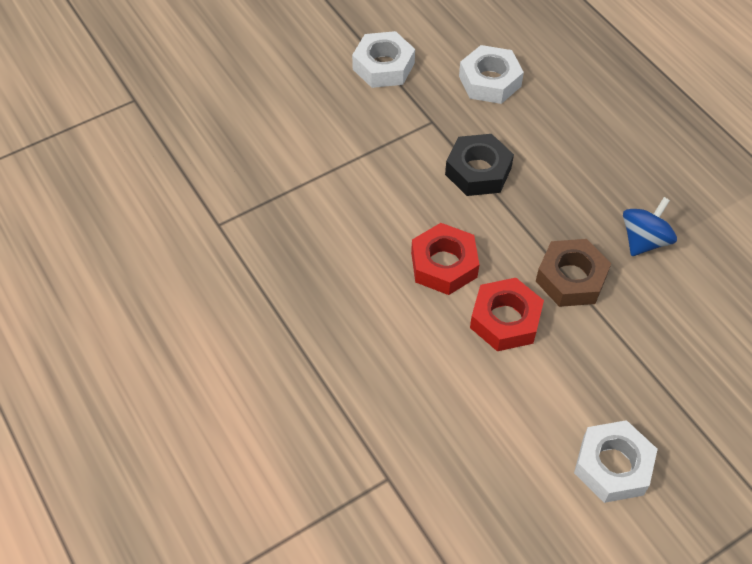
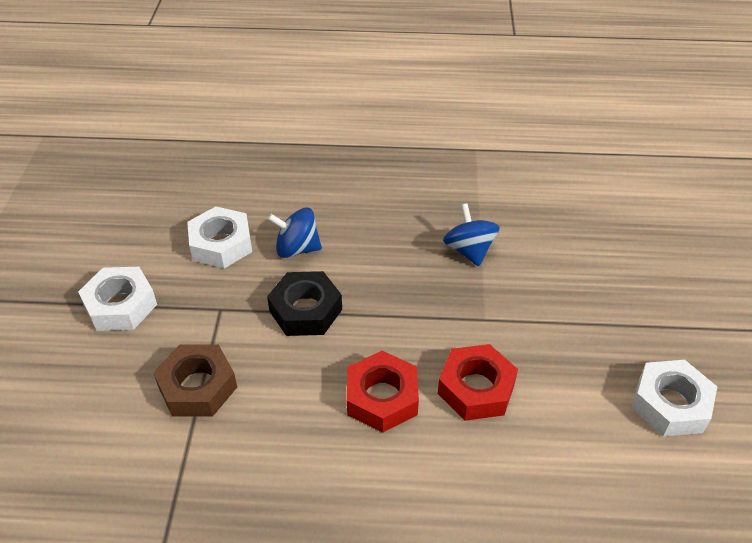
camera: 55 degrees left, 10 degrees down
(531, 128) = (297, 248): none -> blue spinning top
(571, 278) = (469, 317): brown nut -> brown nut (197, 387)

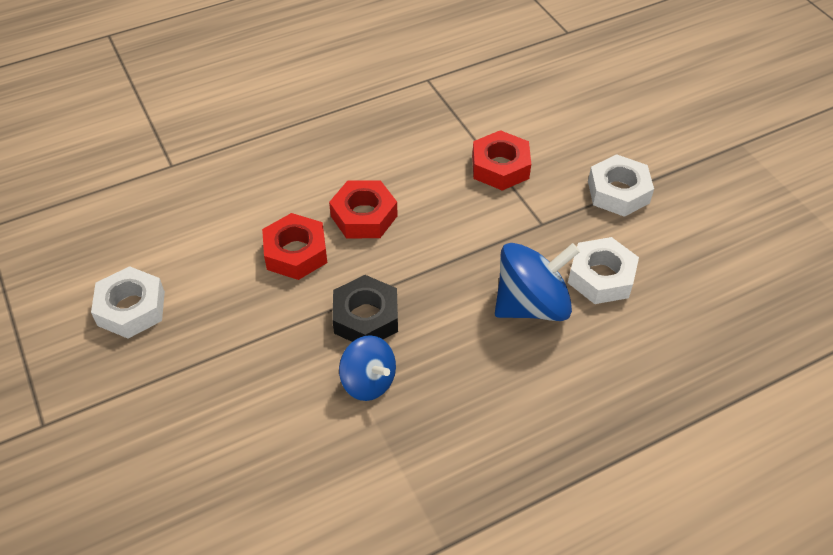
camera: 150 degrees right, 5 degrees up
(197, 387) = (500, 167): brown nut -> red nut
(297, 248) = (531, 304): blue spinning top -> blue spinning top, size x1.57
(306, 310) = (473, 253): black nut -> black nut (366, 317)

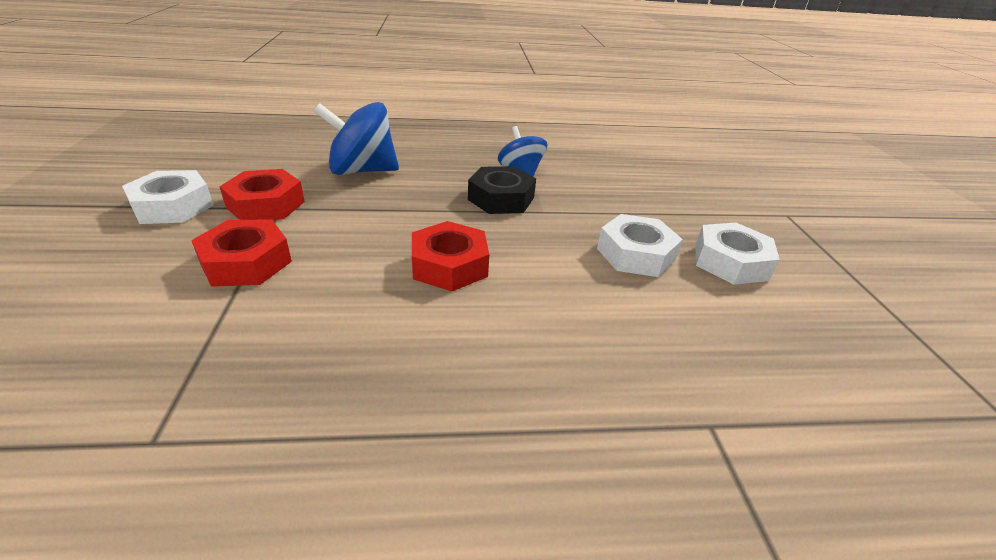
camera: 160 degrees left, 15 degrees down
(296, 253) = (544, 256): red nut -> red nut (266, 204)
(601, 277) = (288, 168): white nut -> white nut (636, 254)

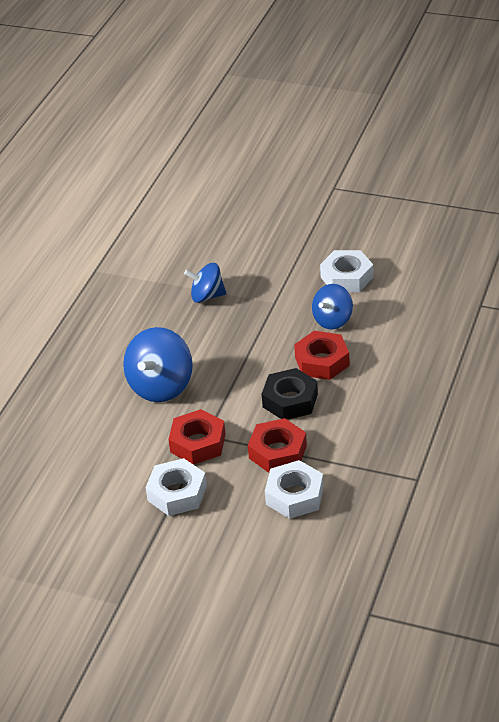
camera: 60 degrees left, 5 degrees up
(501, 198) = (246, 318): black nut -> black nut (290, 400)
(540, 258) = (332, 320): none -> blue spinning top
(730, 262) = (372, 241): white nut -> white nut (294, 495)

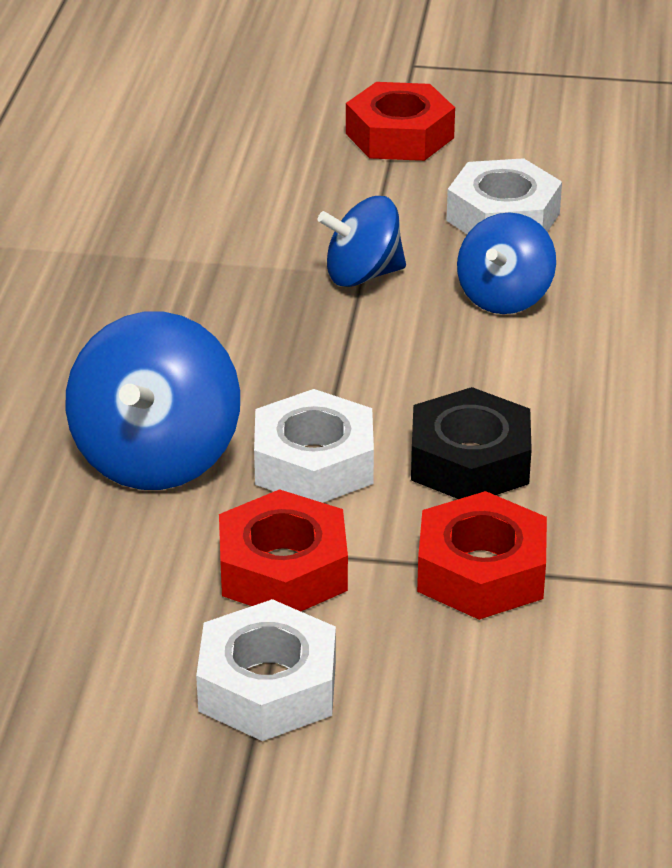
camera: 15 degrees left, 5 degrees down
(207, 296) = (207, 272): blue spinning top -> blue spinning top (362, 275)
(294, 495) = (557, 663): white nut -> white nut (313, 463)
(322, 361) = (512, 377): red nut -> red nut (399, 135)

